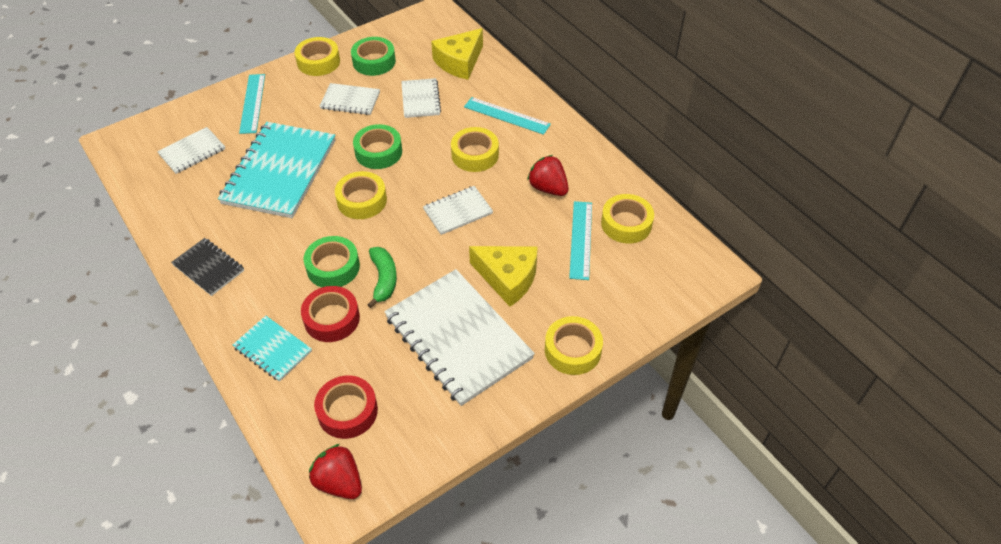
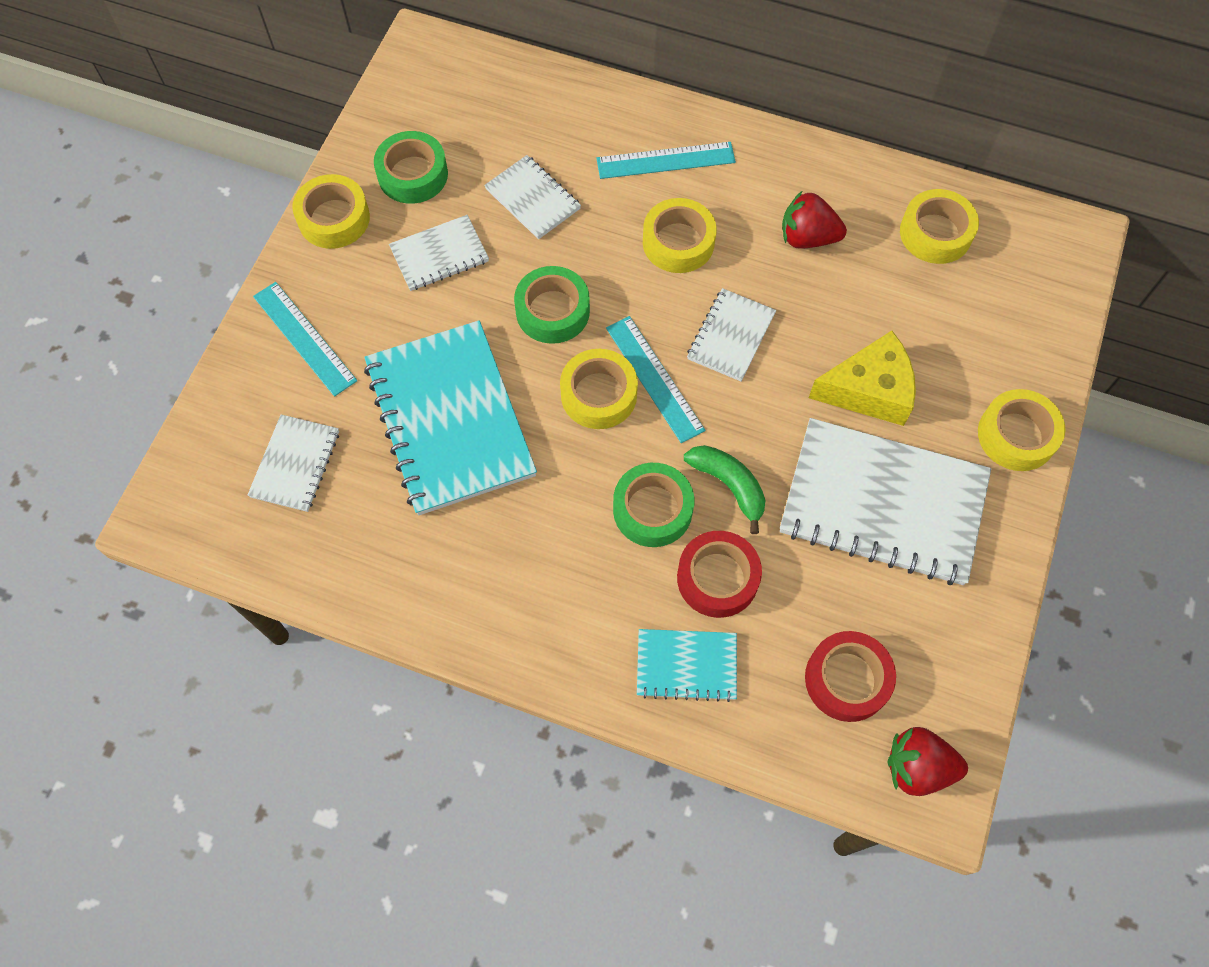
camera: 35 degrees left, 15 degrees up
(208, 268) = (495, 614): black notebook -> none
(459, 62) = (531, 111): yellow cheese -> none
(581, 239) = (904, 286): turquoise ruler -> turquoise ruler (654, 378)

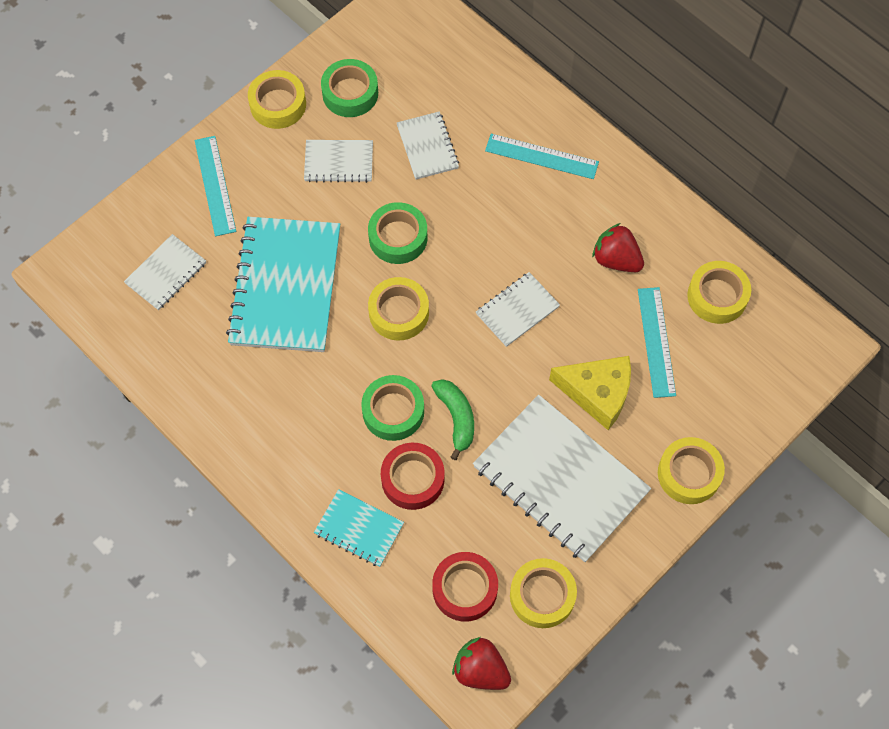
camera: 25 degrees right, 0 degrees up
(654, 378) = (445, 318): turquoise ruler -> turquoise ruler (656, 342)
(678, 242) = (517, 223): yellow tape -> yellow tape (542, 595)

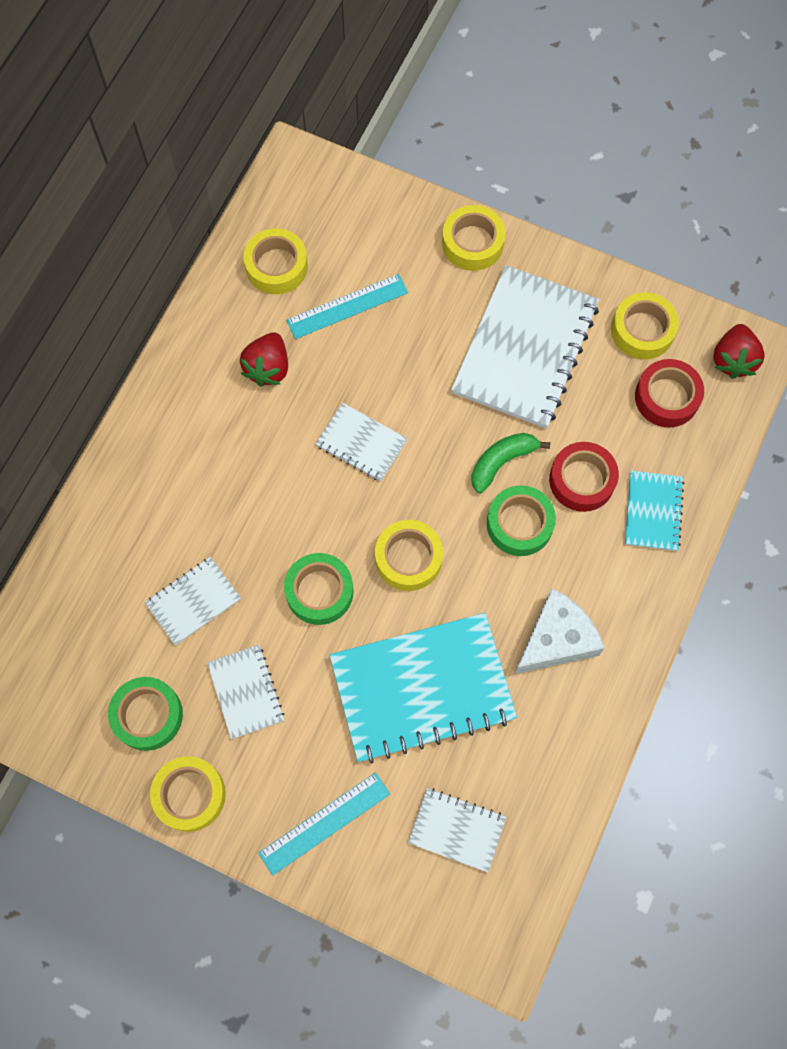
camera: 110 degrees left, 5 degrees up
(280, 402) = (556, 639): none -> white cheese
(541, 156) = (166, 477): turquoise ruler -> none
(597, 393) = (423, 342): yellow cheese -> none

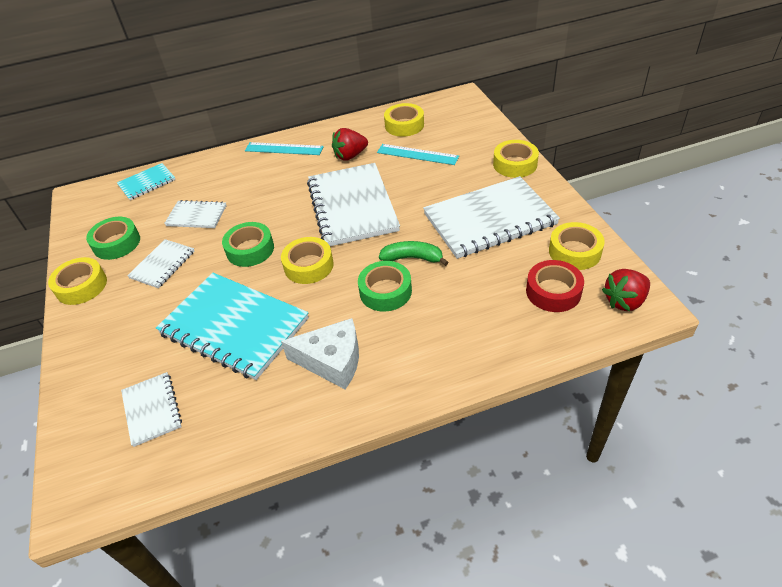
camera: 50 degrees right, 25 degrees down
(324, 823) = (107, 347): turquoise ruler -> turquoise ruler (284, 149)
(361, 443) = (352, 206): white notebook -> white notebook, size x2.00
(582, 480) = (448, 296): red tape -> none
(653, 511) = (474, 341): turquoise notebook -> turquoise notebook (147, 183)

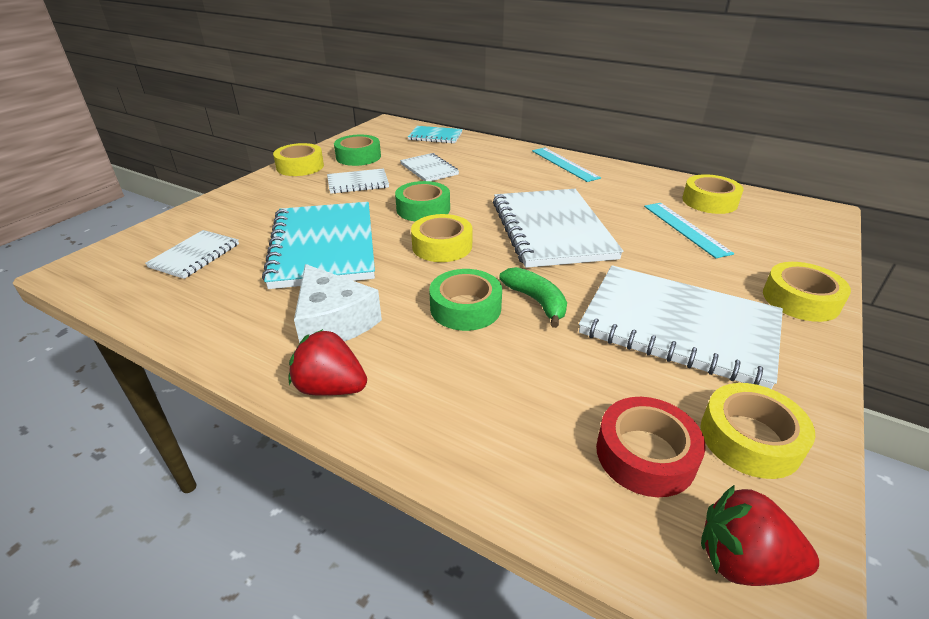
camera: 45 degrees right, 10 degrees down
(350, 156) = (614, 196): red strawberry -> red strawberry (331, 388)
(352, 206) = (551, 230): white notebook -> white notebook turned 45 degrees counterclockwise

